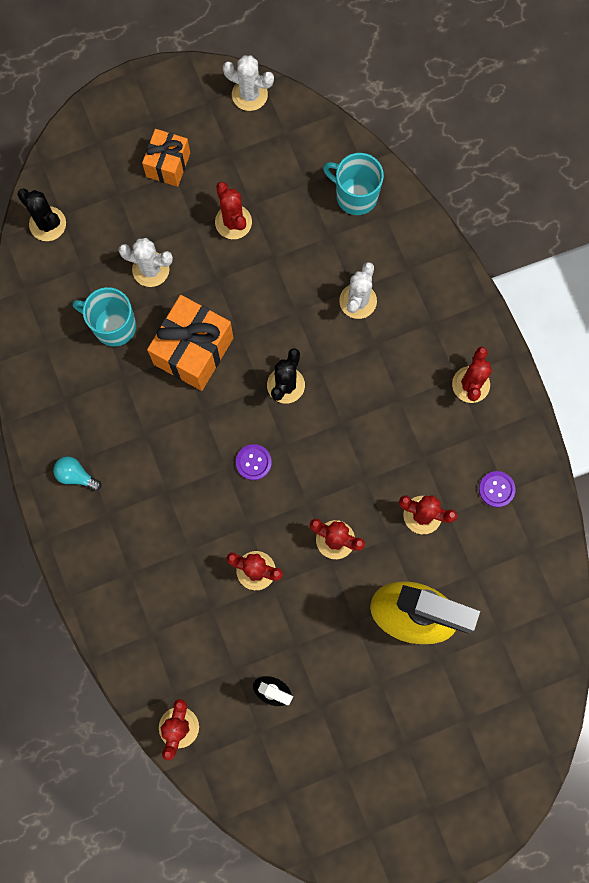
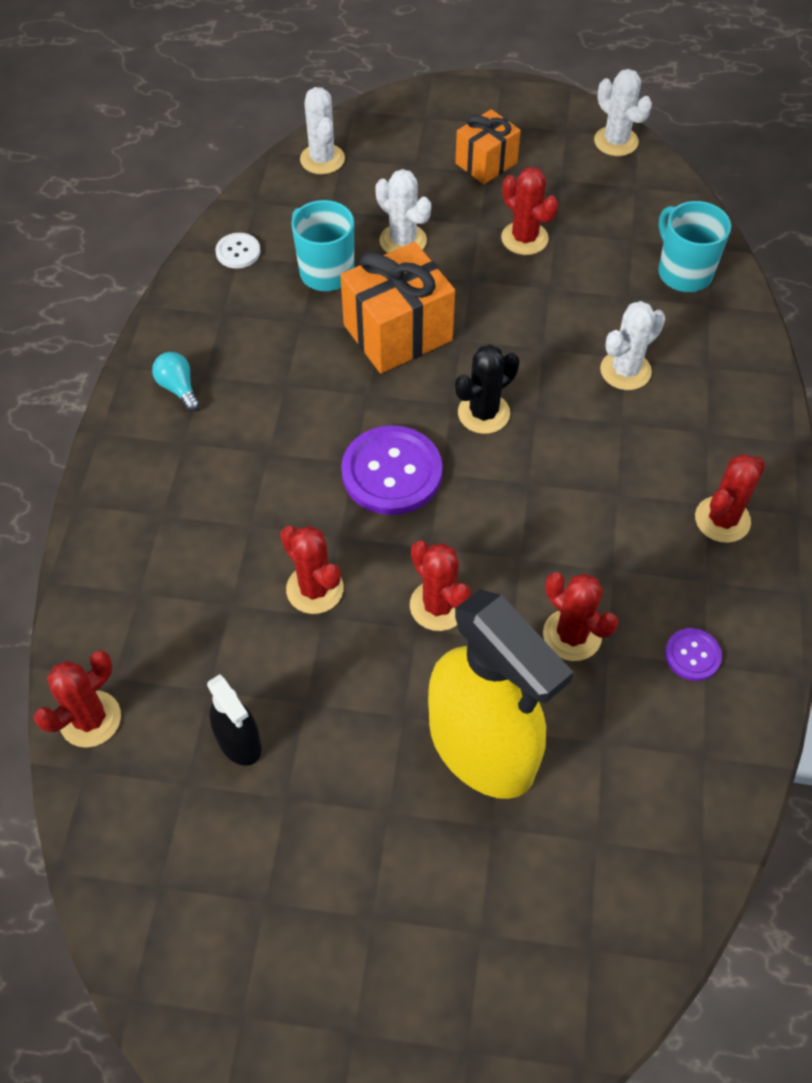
camera: 30 degrees right, 20 degrees down
(41, 341) = (238, 252): none -> white button
(47, 224) = (322, 159): black cactus -> white cactus
(233, 222) = (524, 238): red cactus -> red cactus turned 45 degrees counterclockwise
(253, 462) = (392, 472): purple button -> purple button, size x2.00

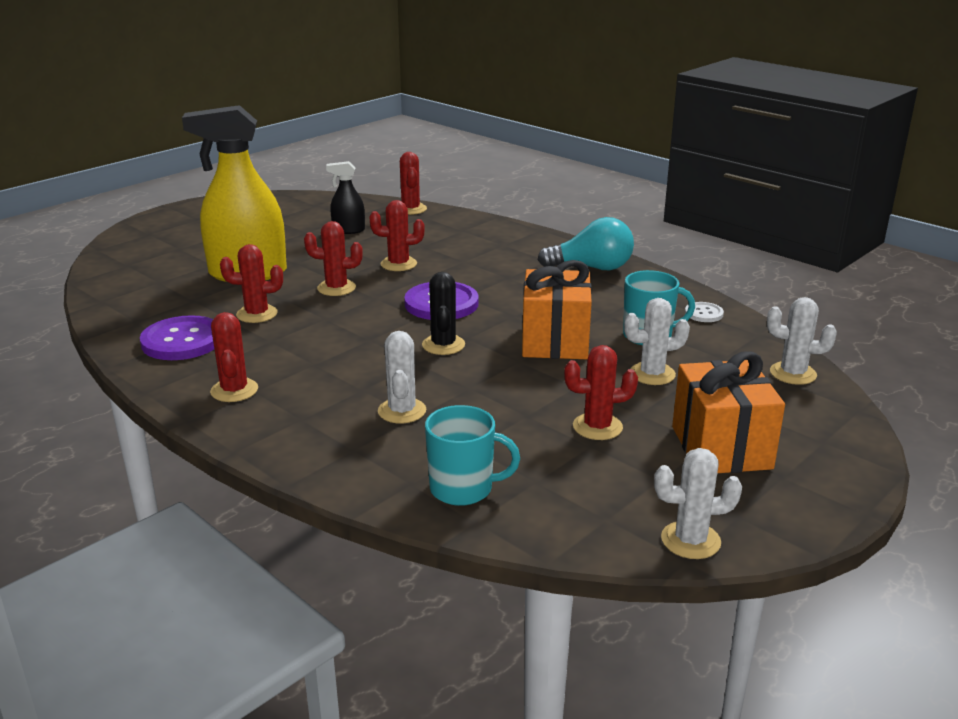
camera: 125 degrees right, 30 degrees down
(178, 388) = (592, 268): turquoise light bulb -> turquoise light bulb, size x1.98
(486, 163) = (721, 447): orange gift -> orange gift, size x1.61
(692, 655) = (182, 341): purple button -> purple button, size x2.00

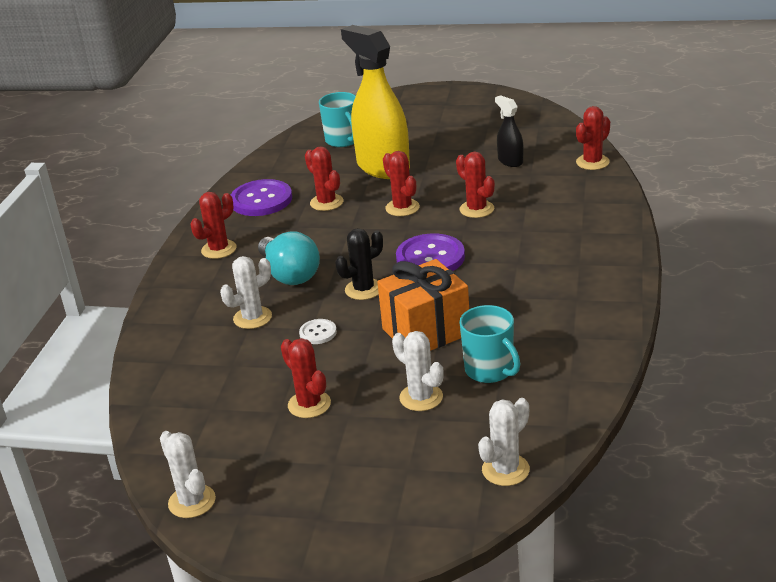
camera: 60 degrees right, 5 degrees up
(463, 489) = (178, 384): turquoise mug -> turquoise mug (343, 140)
(592, 268) = (593, 291): turquoise light bulb -> turquoise light bulb (290, 275)
(703, 313) = (572, 382): white button -> white button (318, 333)
(721, 447) = (333, 473): orange gift -> none
(793, 373) = (505, 470): white cactus -> white cactus turned 60 degrees clockwise

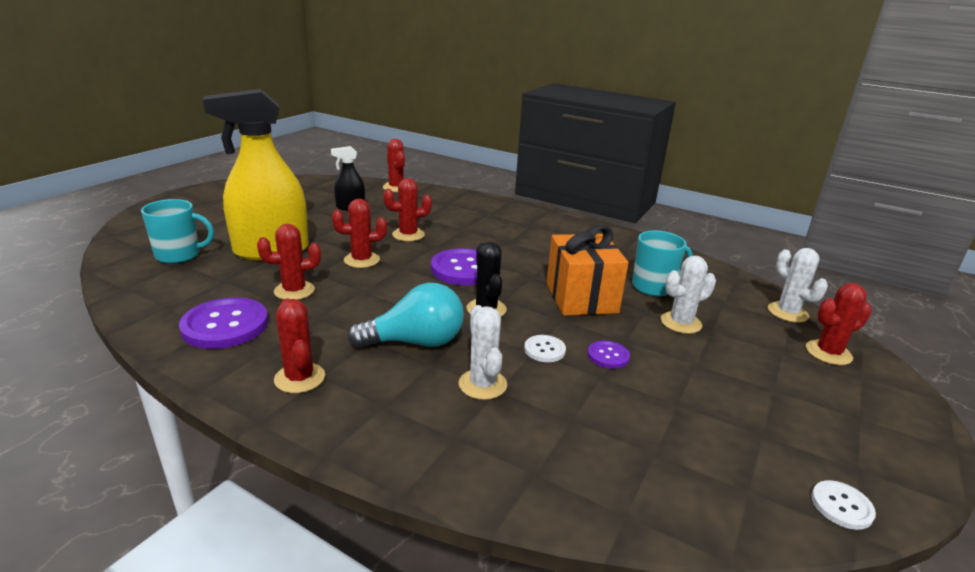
camera: 75 degrees left, 5 degrees down
(192, 501) = (841, 506): white cactus -> white button
(309, 404) = (671, 382): red cactus -> red cactus (828, 353)
(330, 365) = (608, 356): none -> purple button

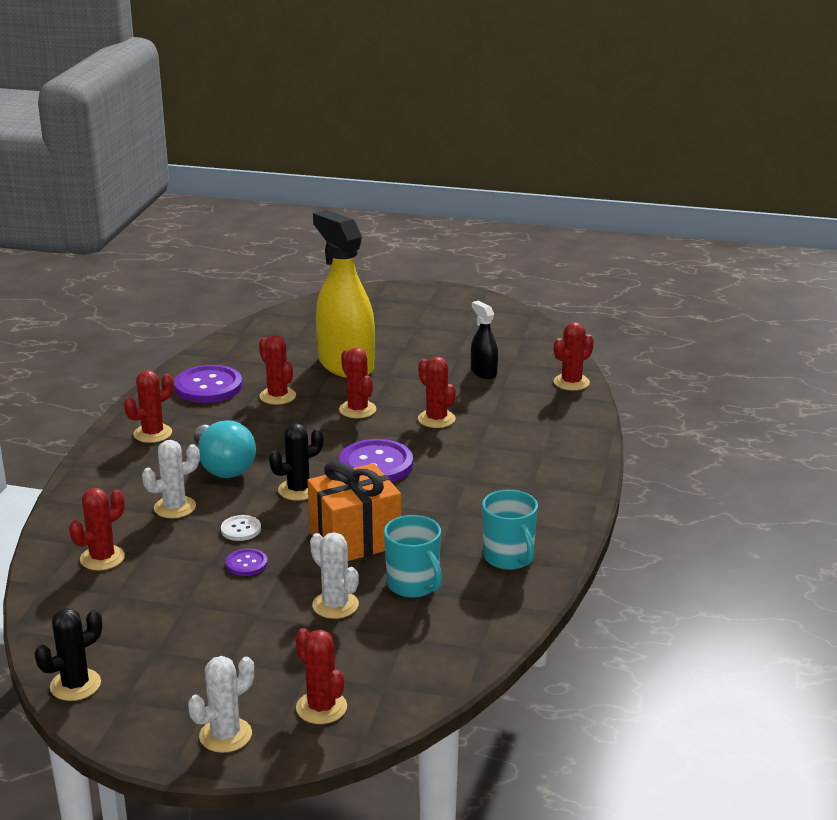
camera: 75 degrees right, 0 degrees up
(179, 255) = (309, 332): turquoise mug -> turquoise mug (509, 558)
(574, 454) = (102, 558): none -> red cactus
(787, 312) = (407, 685): white cactus -> white cactus (225, 735)
(841, 506) = (75, 685): white button -> black cactus

